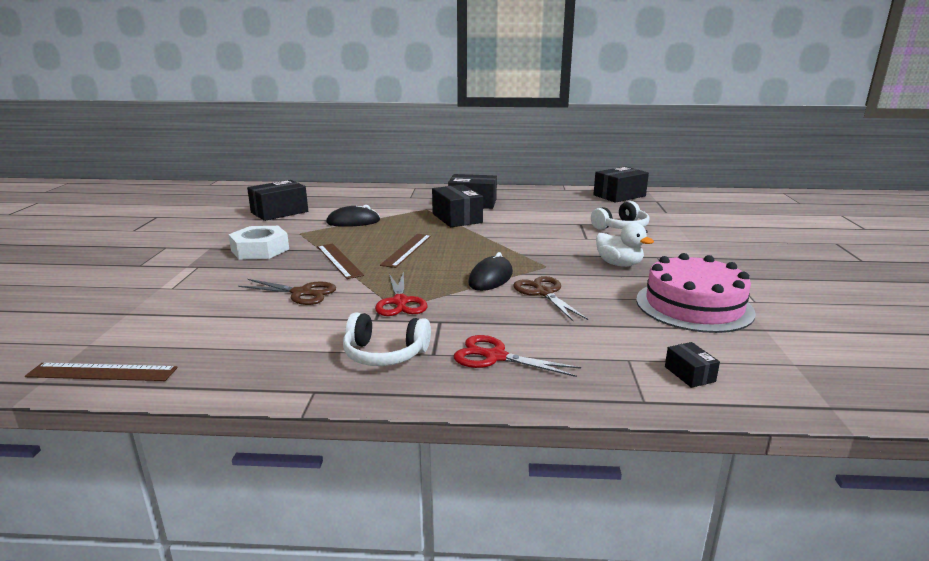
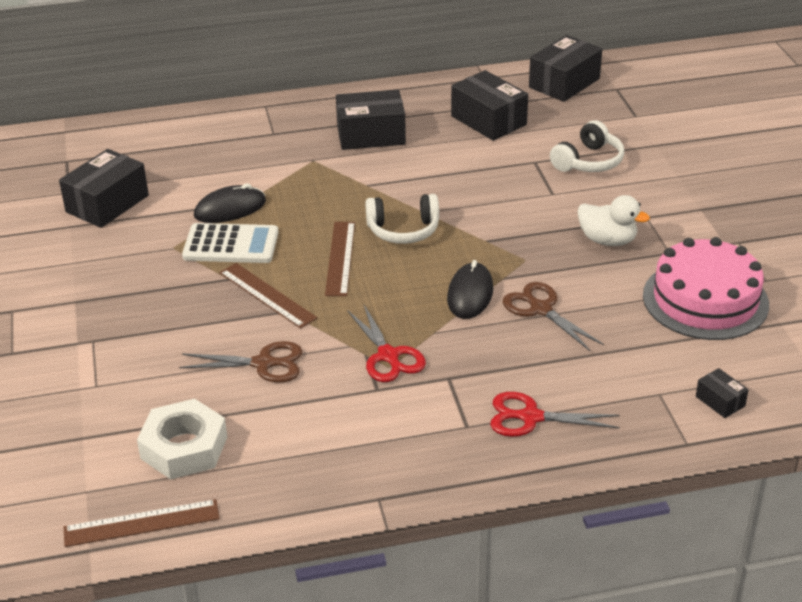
camera: 15 degrees left, 15 degrees up
(260, 250) = (147, 293): white nut -> white nut (184, 447)
(338, 236) = (231, 245): none -> white calculator
(385, 354) = (418, 437): white headphones -> white headphones (403, 230)
(457, 218) = (368, 176): black box -> black box (488, 120)

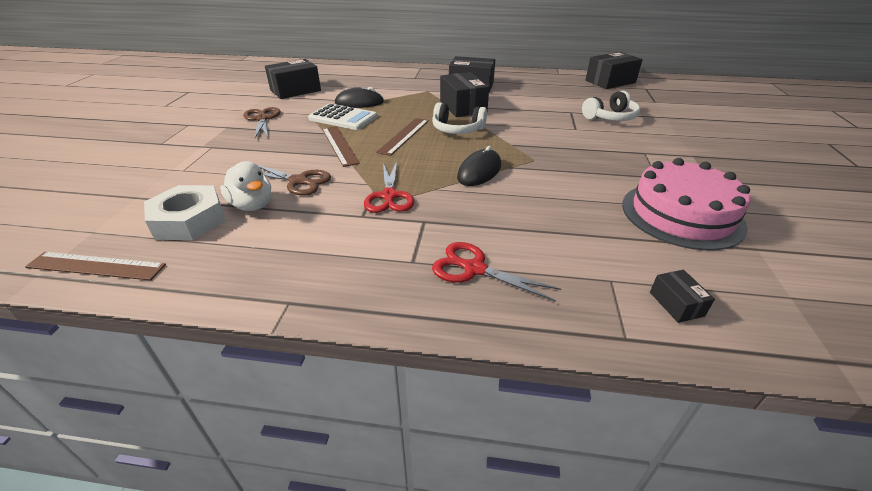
camera: 20 degrees right, 0 degrees up
(488, 120) = (550, 90): black box -> black box (463, 107)
(541, 309) = (530, 191): brown scissors -> brown scissors (262, 119)
(607, 240) = (606, 160): white duck -> white duck (252, 205)

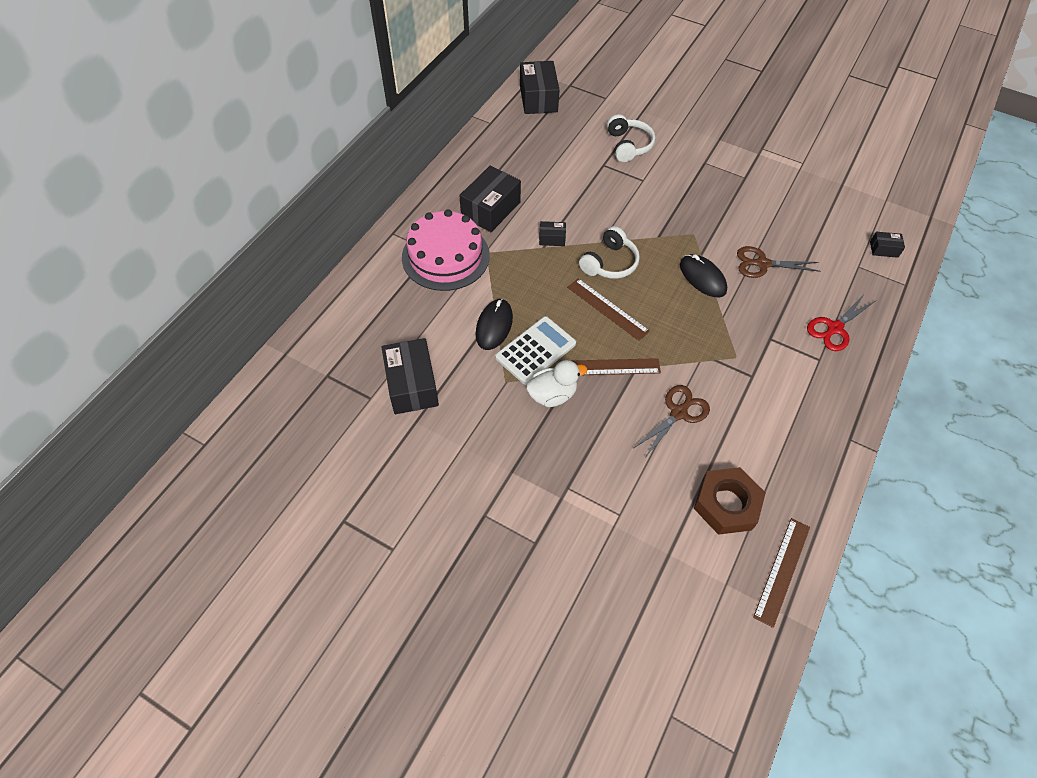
camera: 70 degrees left, 20 degrees up
(189, 220) = (726, 504): white nut -> brown nut
(252, 205) = (713, 453): white duck -> white duck (552, 395)
(262, 119) = (502, 431): brown scissors -> brown scissors (762, 264)
(389, 196) = (726, 351): red scissors -> none
(463, 107) = (552, 238): black box -> black box, size x0.49
(681, 214) = (798, 194): pink cake -> pink cake (445, 256)

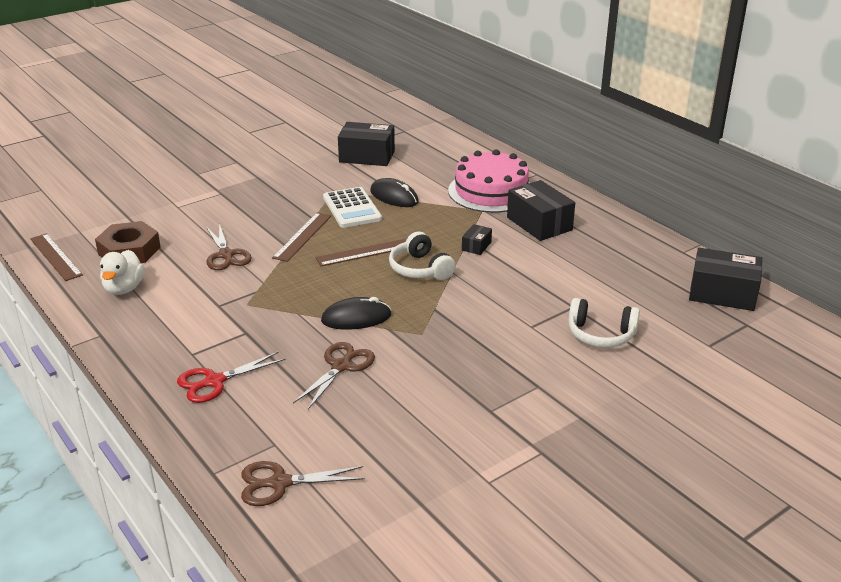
camera: 115 degrees right, 25 degrees down
(552, 395) = (303, 205): white duck -> white duck (124, 288)
(834, 328) = (214, 381): red scissors -> red scissors turned 105 degrees counterclockwise
(883, 249) = (280, 483): black box -> brown scissors

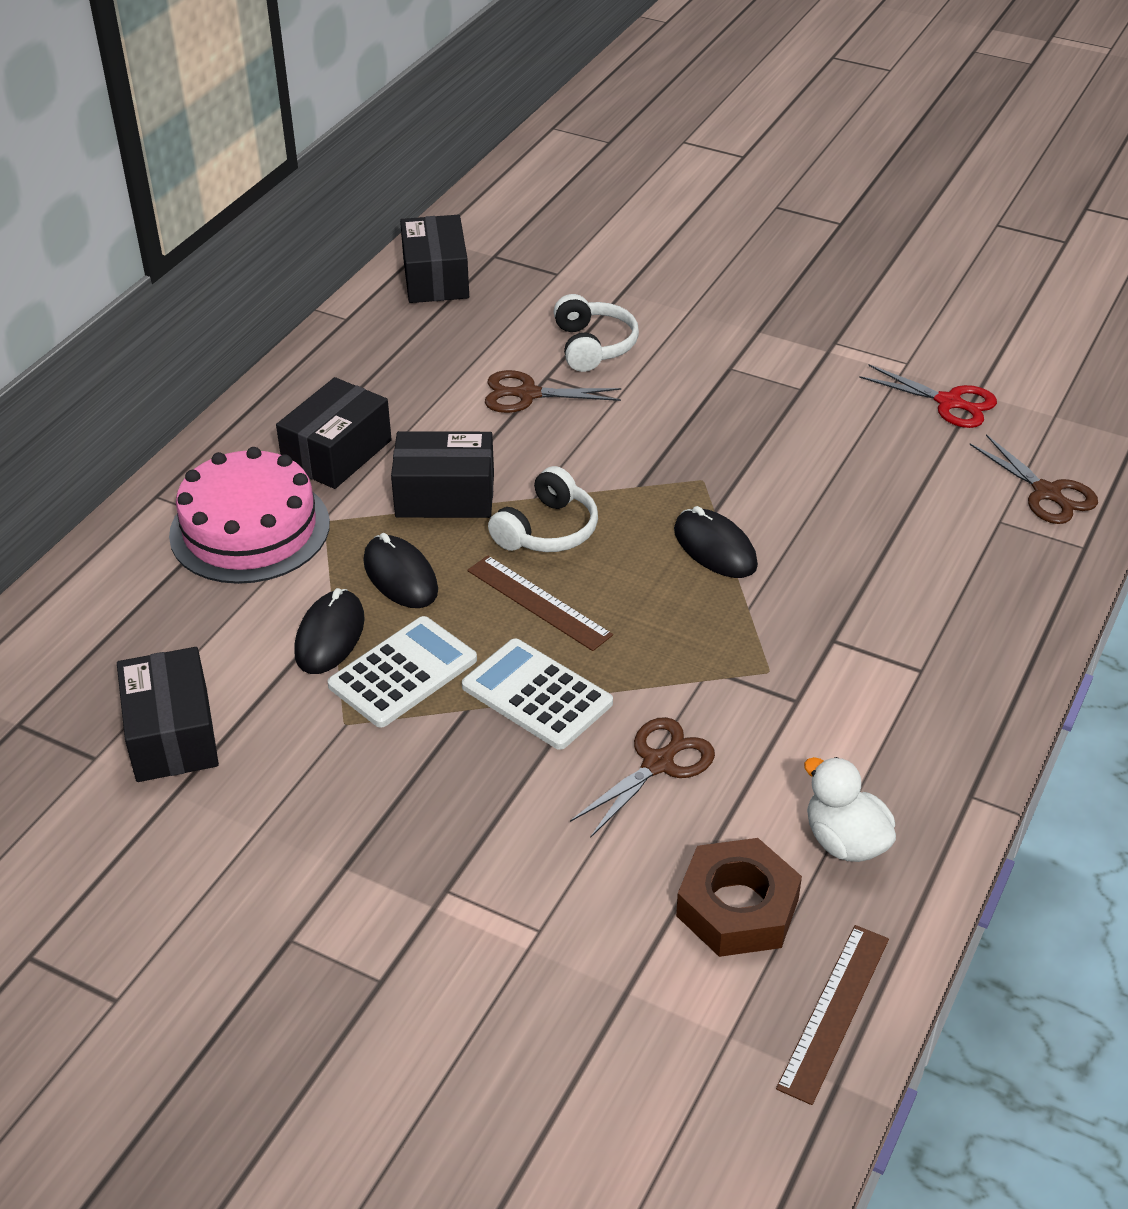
camera: 115 degrees left, 10 degrees up
(124, 288) = (845, 841): white duck -> white duck turned 105 degrees counterclockwise
(214, 381) = (951, 620): red scissors -> red scissors (948, 402)
(302, 236) = (537, 695): brown ruler -> white calculator
(341, 366) = (825, 523): brown scissors -> brown scissors (528, 394)
(420, 221) = (400, 576): none -> black mouse
(476, 246) = (445, 495): black box -> black box, size x2.06

